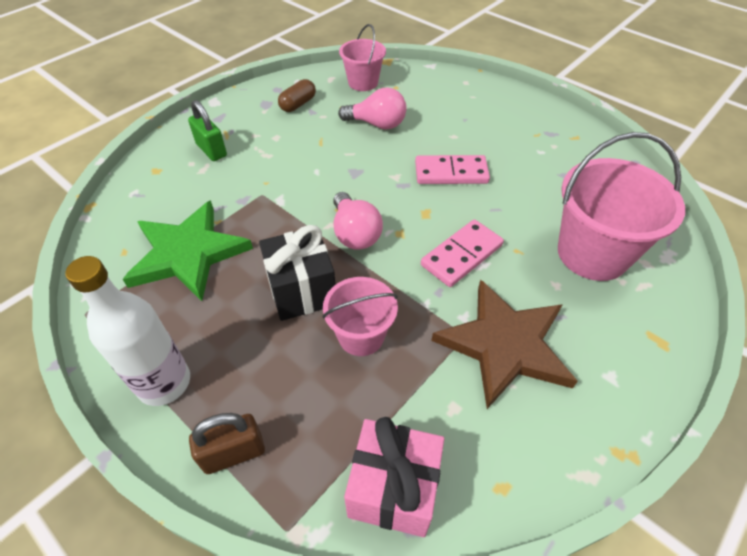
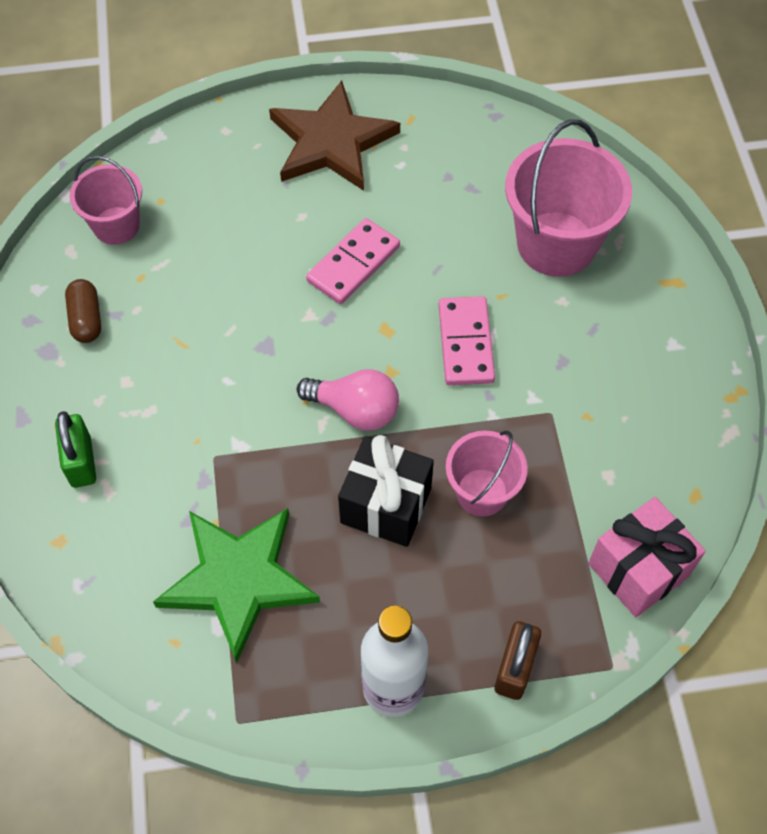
camera: 50 degrees left, 10 degrees up
(211, 150) = (81, 461): green padlock -> green padlock turned 75 degrees clockwise
(377, 124) = (208, 269): pink light bulb -> none
(505, 345) = (585, 391): brown star -> brown star (331, 142)

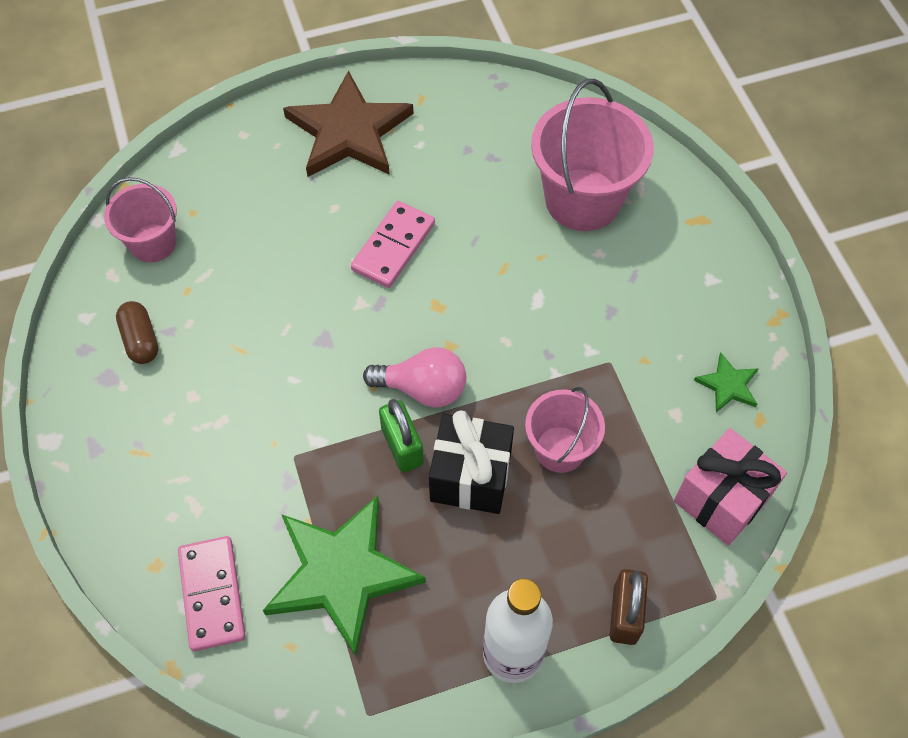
camera: 10 degrees left, 0 degrees up
(81, 461) = (162, 482): green padlock -> green padlock (402, 446)
(466, 343) = (516, 307): pink domino -> pink domino (212, 594)
(669, 455) = (728, 385): none -> green star

